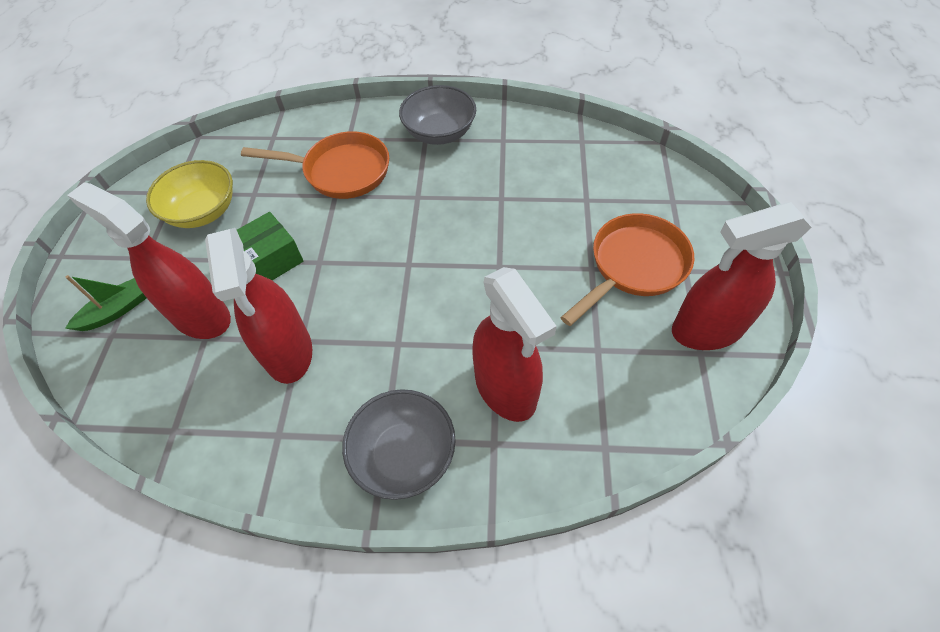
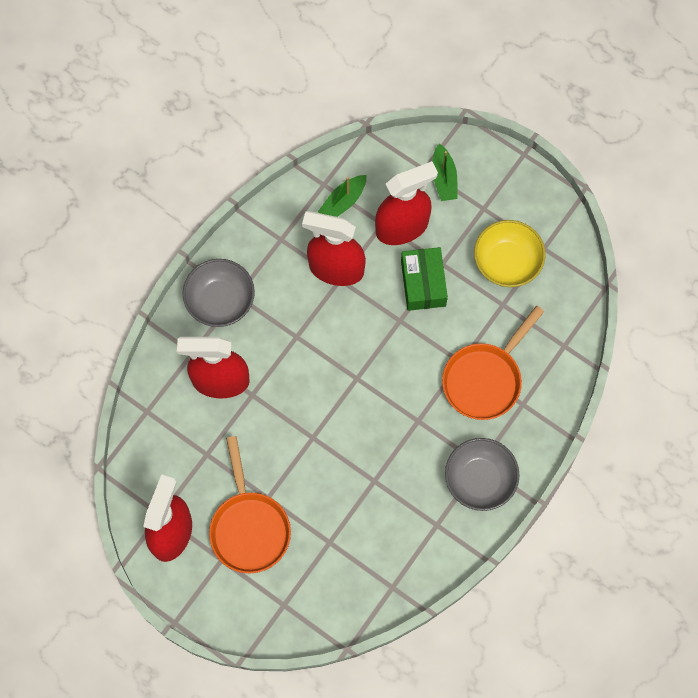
camera: 120 degrees right, 15 degrees up
(191, 394) = (343, 202): none -> green boat

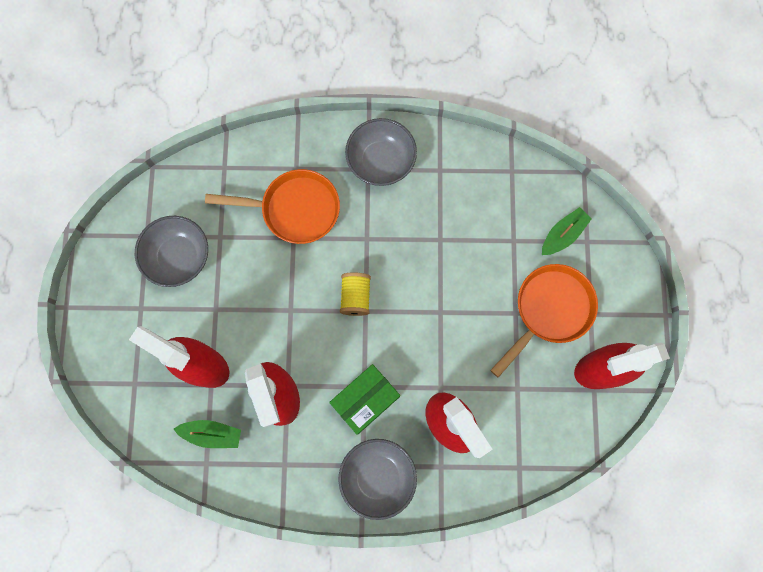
camera: 125 degrees left, 5 degrees up
(374, 378) = (355, 297): none -> yellow spool
(423, 283) = (244, 313): green box -> green box (365, 400)
(444, 178) = (132, 360): green boat -> green boat (563, 235)
(507, 262) = (179, 257): yellow bowl -> grey bowl

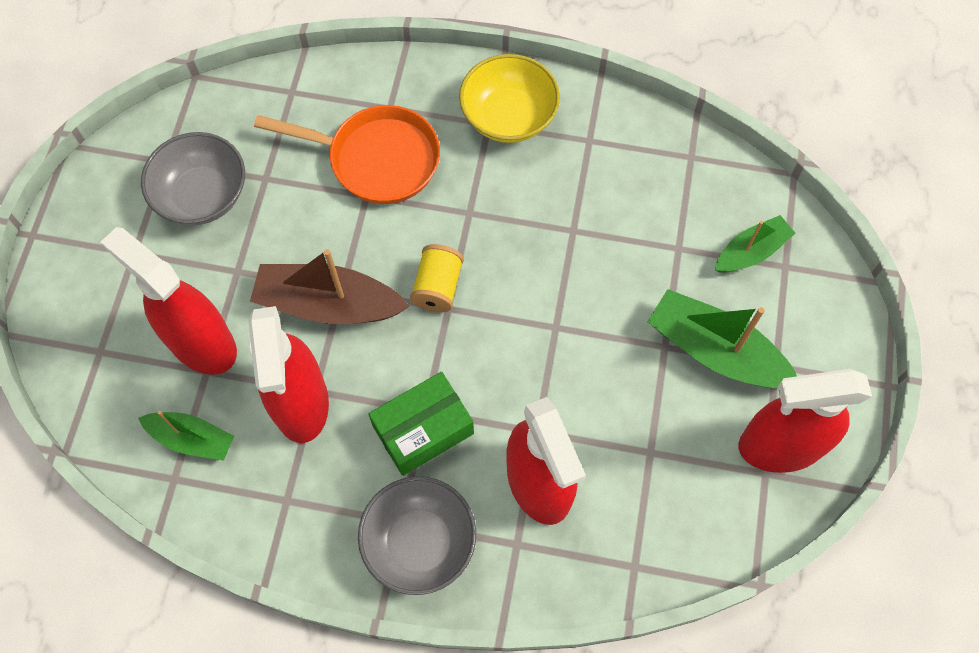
camera: 10 degrees right, 10 degrees down
(283, 322) = (328, 304): none -> brown boat
(381, 161) = (508, 116): grey bowl -> yellow bowl
(549, 310) = (715, 351): orange pan -> green boat

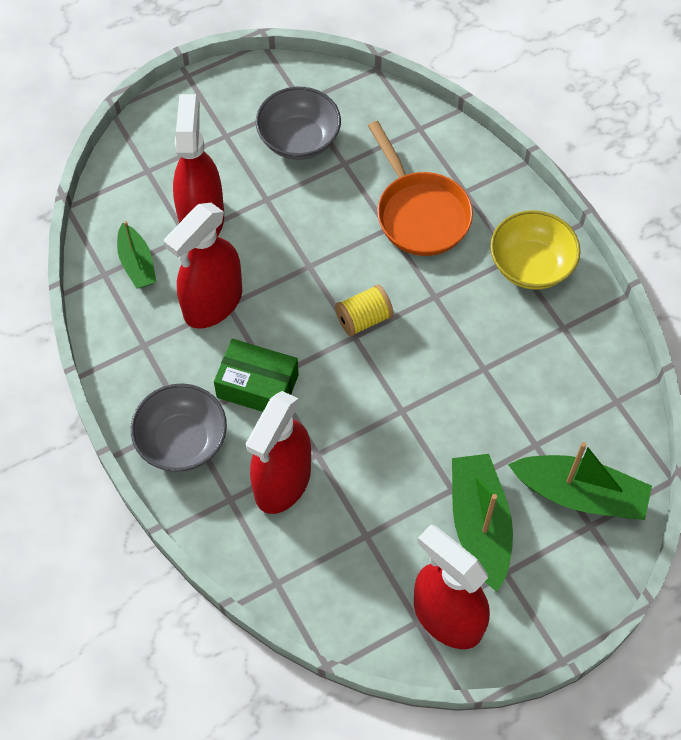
camera: 50 degrees right, 5 degrees down
(328, 304) = (292, 266): brown boat -> none
(751, 251) = (580, 494): green boat -> green boat, size x1.66

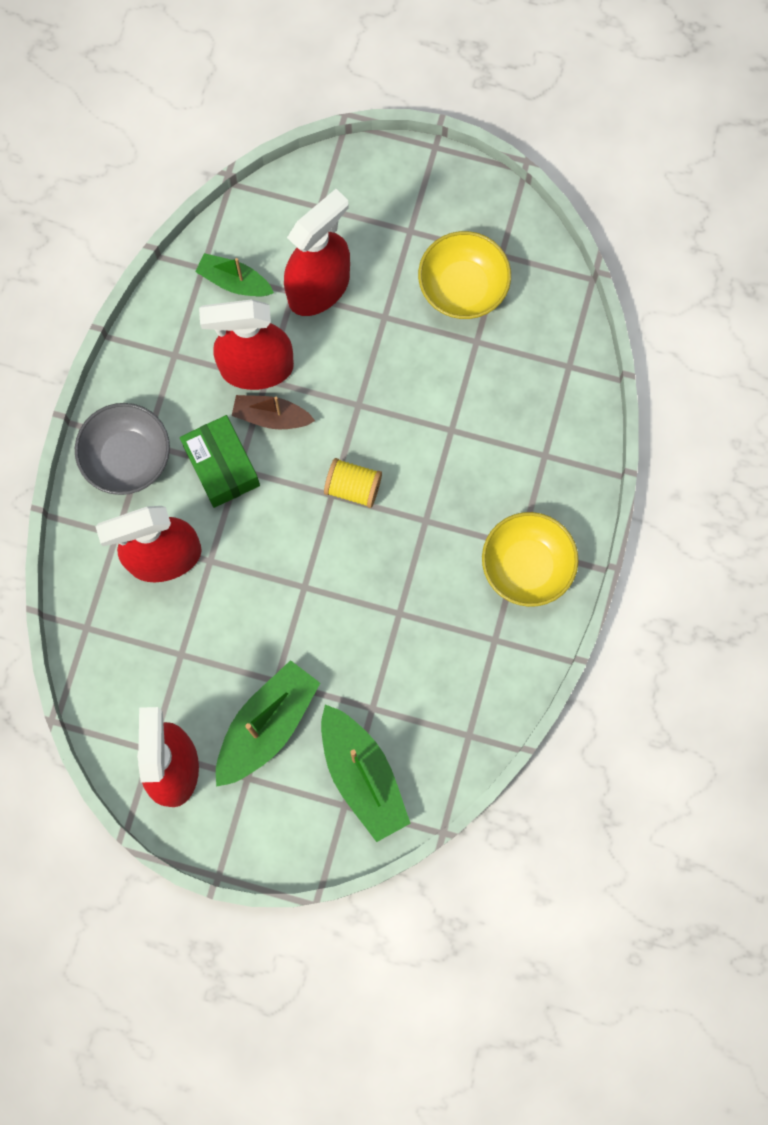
camera: 45 degrees right, 15 degrees up
(137, 263) = (234, 281): green boat -> green boat turned 90 degrees clockwise
(257, 324) = (271, 416): none -> brown boat
(299, 139) = (463, 287): grey bowl -> yellow bowl
(420, 213) = (488, 440): orange pan -> none

